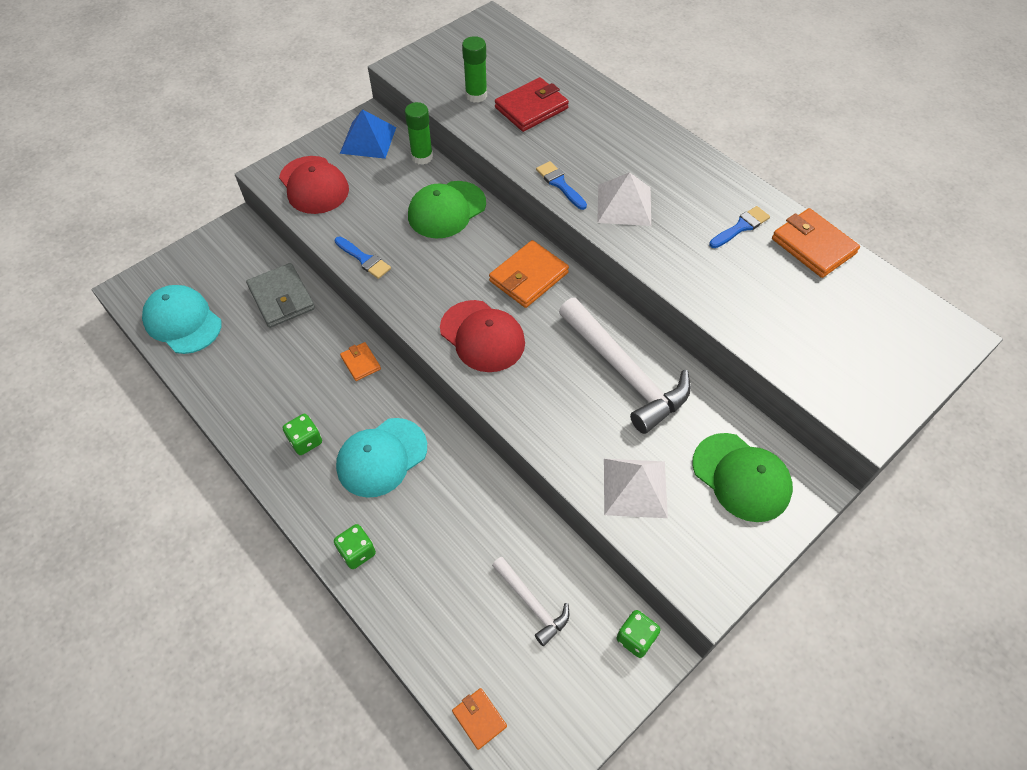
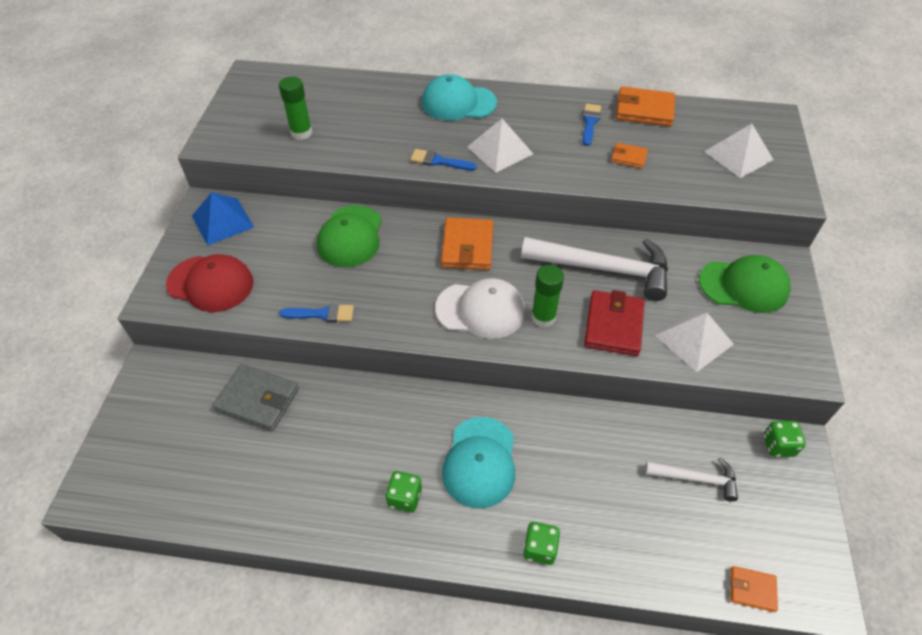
camera: 40 degrees left, 5 degrees down
(182, 321) = (179, 484): turquoise cap -> turquoise cap (458, 103)
(361, 363) = (385, 403): orange wallet -> orange wallet (628, 157)
(422, 157) = (286, 209): green glue stick -> green glue stick (543, 317)
(482, 336) = (481, 310): red cap -> white cap
(531, 108) = (357, 120): red wallet -> red wallet (613, 325)
(860, 349) = (738, 155): none -> white pyramid

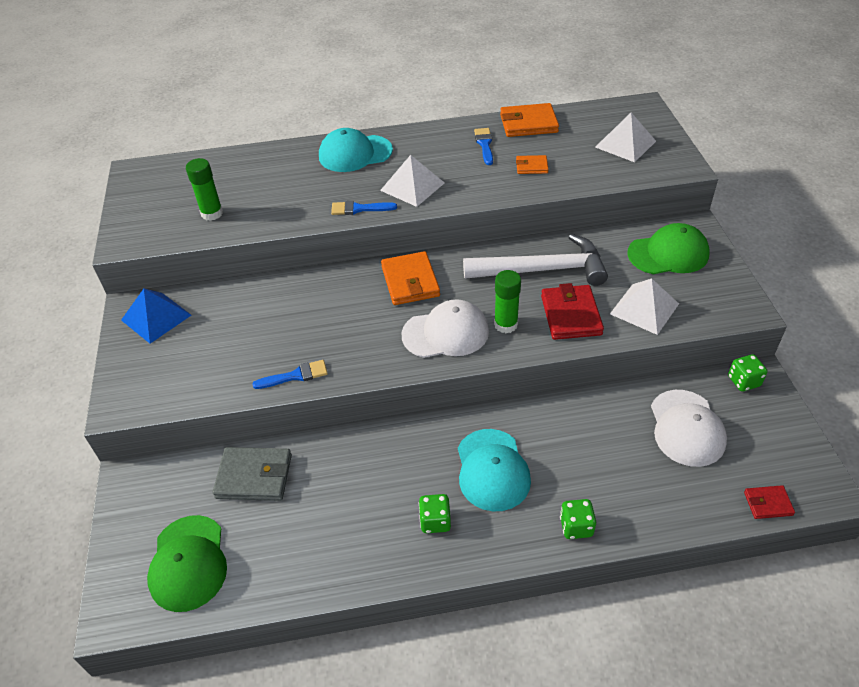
camera: 15 degrees left, 5 degrees down
(211, 283) = (169, 377): red cap -> none
(350, 236) = (293, 300): green cap -> green cap (188, 563)
(696, 478) = (686, 428): white hammer -> white cap
(752, 589) = (768, 503): orange wallet -> red wallet

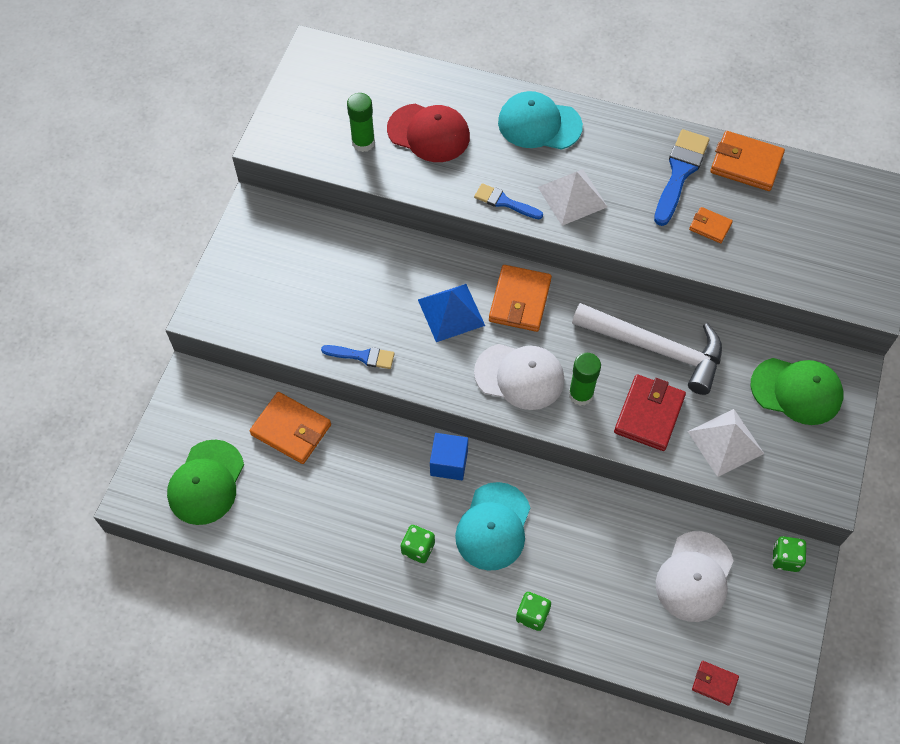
camera: 25 degrees right, 15 degrees up
(156, 317) = (271, 231): blue pyramid -> blue pyramid (451, 312)
(254, 476) = (291, 430): grey wallet -> orange wallet
(266, 189) = (429, 133): none -> red cap
(420, 437) = (449, 463): none -> blue cube
(484, 144) = (680, 173): blue brush -> blue brush, size x1.67
(625, 144) = (832, 241): white pyramid -> none

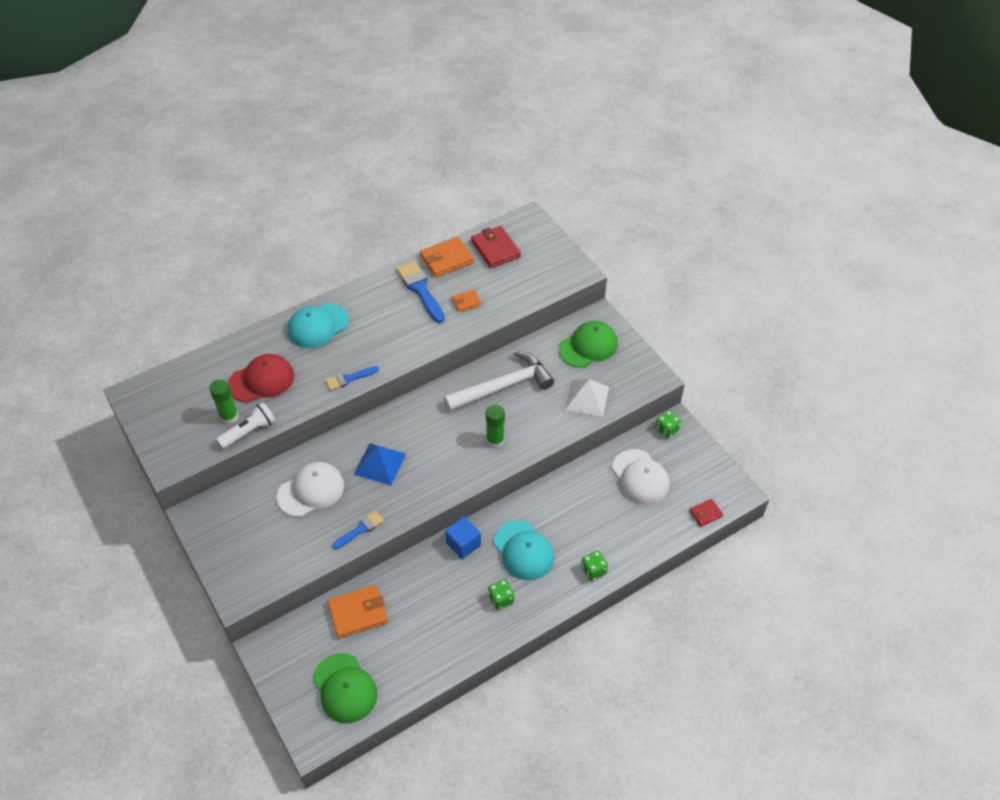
camera: 50 degrees left, 10 degrees down
(363, 172) = (249, 431): none -> white flashlight
(519, 301) = (408, 425): orange wallet -> none
(520, 376) = (455, 460): white cap -> white cap (311, 491)
(572, 197) = (381, 346): white pyramid -> none
(649, 414) = (538, 419): red wallet -> red wallet (495, 249)

